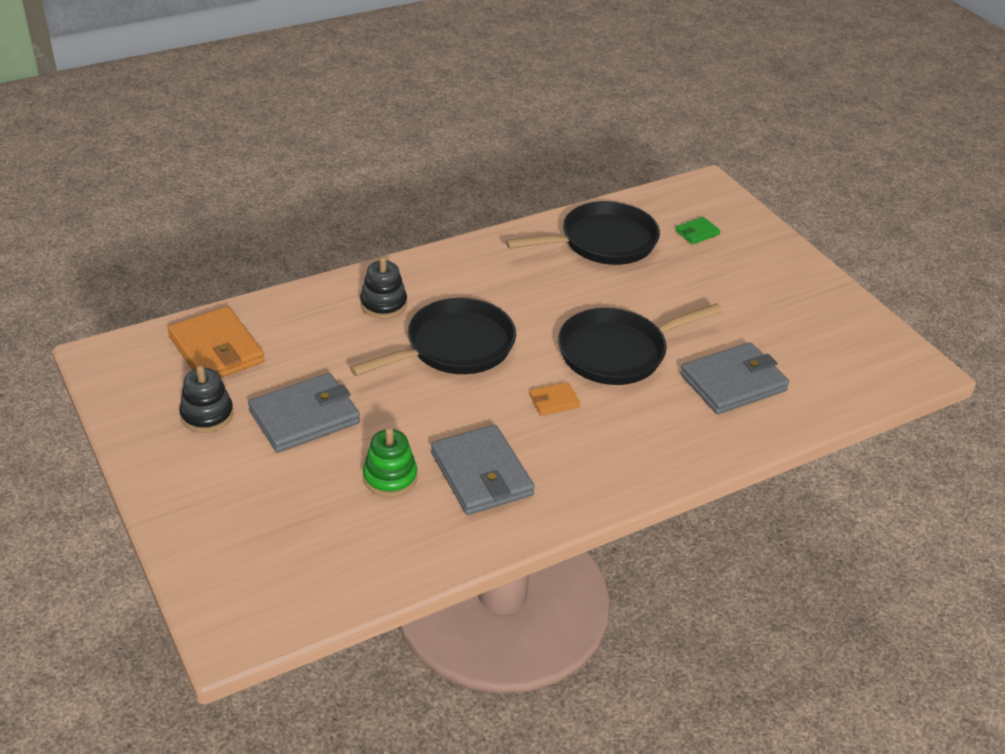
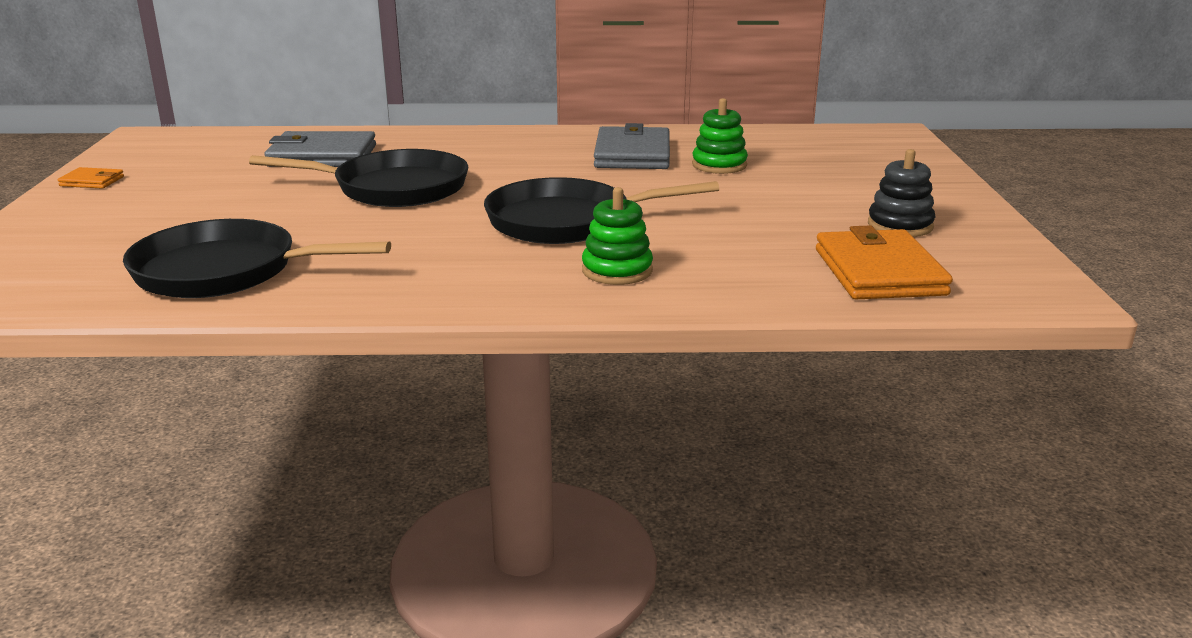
camera: 150 degrees left, 15 degrees down
(304, 417) = (784, 207): grey wallet -> none
(383, 304) = (617, 270): black stacking toy -> green stacking toy
(554, 401) = (510, 174): orange wallet -> orange wallet (92, 181)
(697, 233) = (85, 255): green wallet -> none

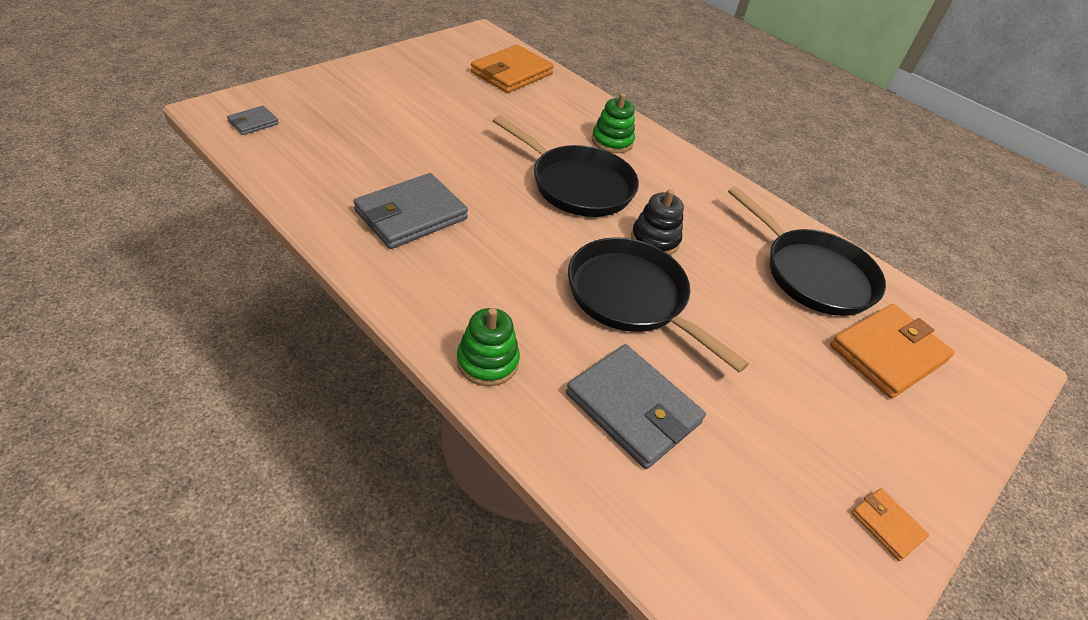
camera: 140 degrees left, 20 degrees up
(104, 252) = (887, 353): none -> orange wallet
(719, 165) = (393, 165): green stacking toy -> green stacking toy (487, 361)
(858, 139) = (253, 123): none -> grey wallet
(900, 225) = (438, 77): black stacking toy -> black stacking toy (655, 240)

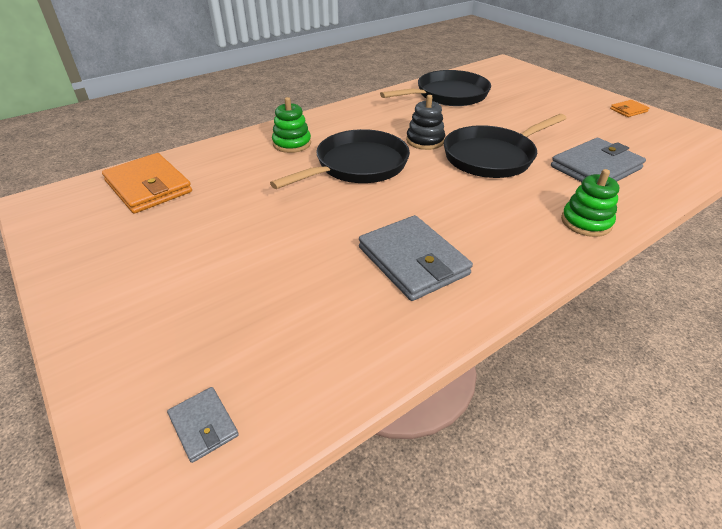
camera: 75 degrees left, 5 degrees down
(887, 353) = (509, 88): orange wallet -> none

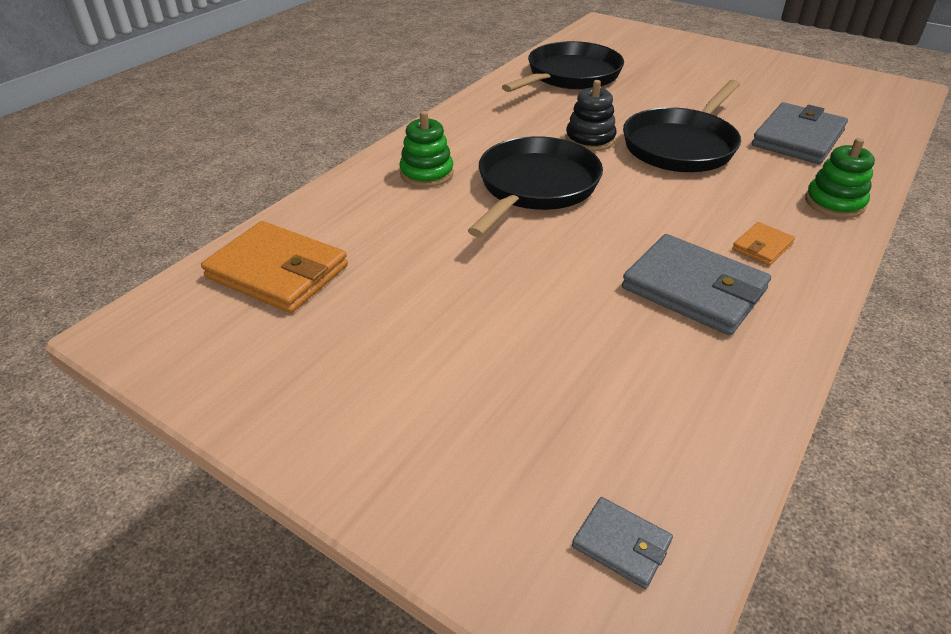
camera: 20 degrees left, 0 degrees up
(628, 110) = (781, 64): orange wallet -> orange wallet (762, 246)

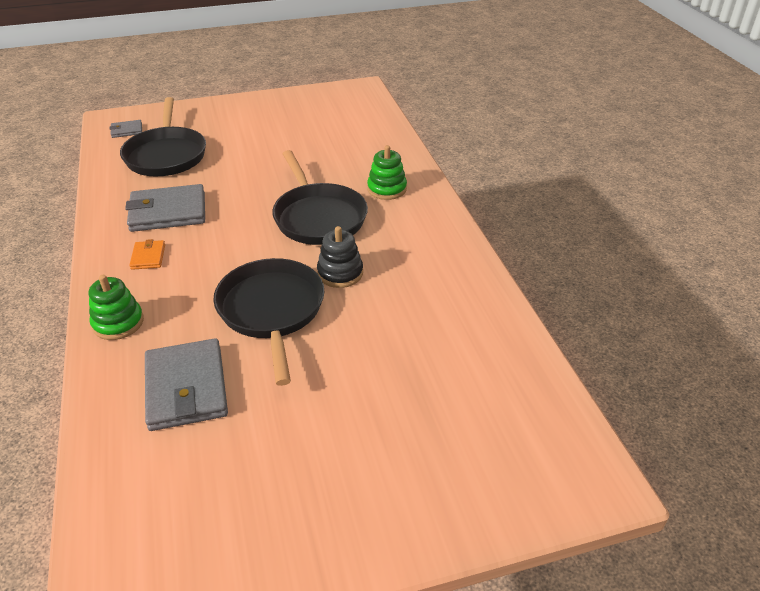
camera: 130 degrees right, 0 degrees up
(277, 272) = (355, 122): orange wallet -> none
(570, 76) = (463, 338): black pan -> black pan (166, 155)

